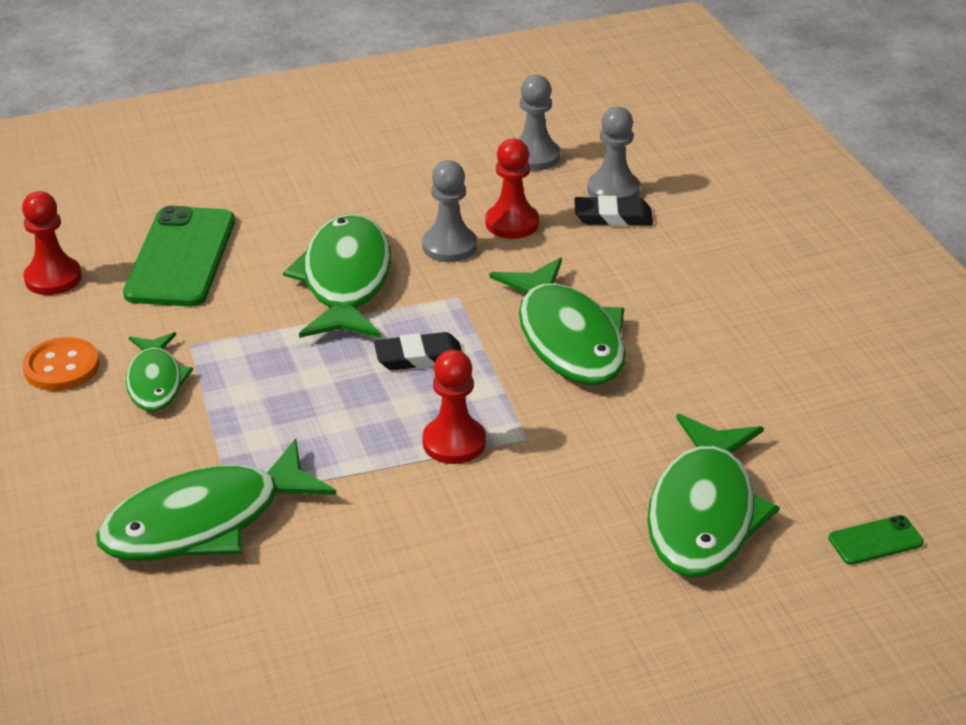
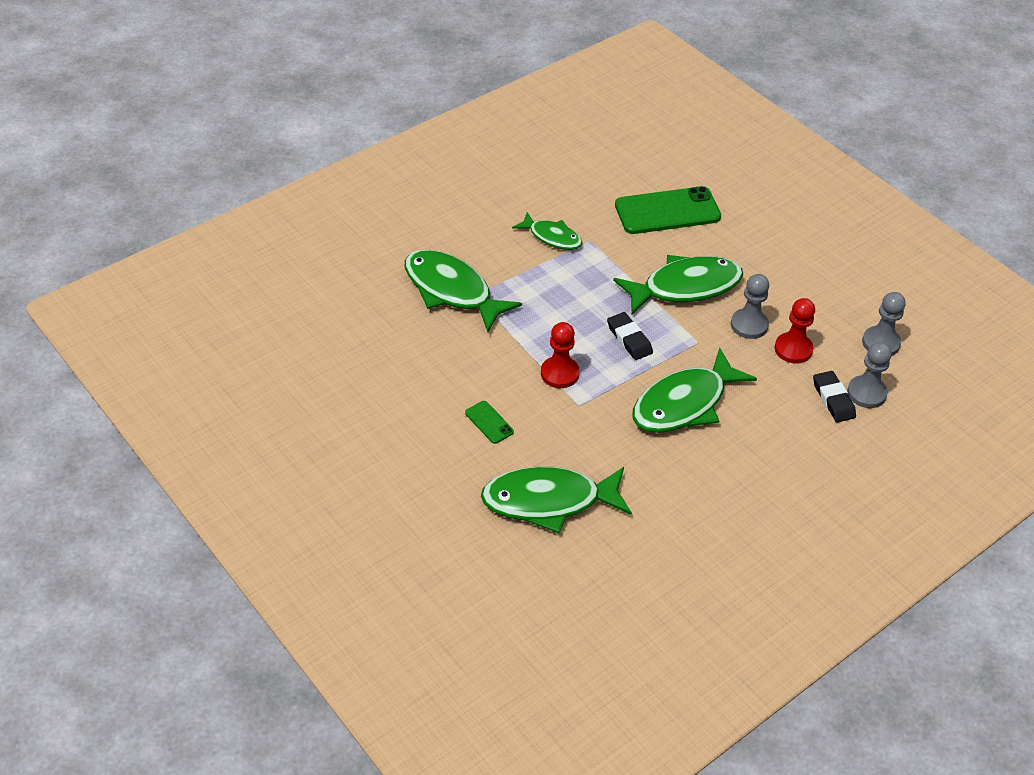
camera: 70 degrees right, 10 degrees up
(53, 278) = (619, 168): red pawn -> none
(61, 367) = (546, 198): orange button -> none
(155, 381) = (552, 237): green fish -> green fish turned 120 degrees counterclockwise
(875, 541) = (560, 591): green phone -> green phone (489, 422)

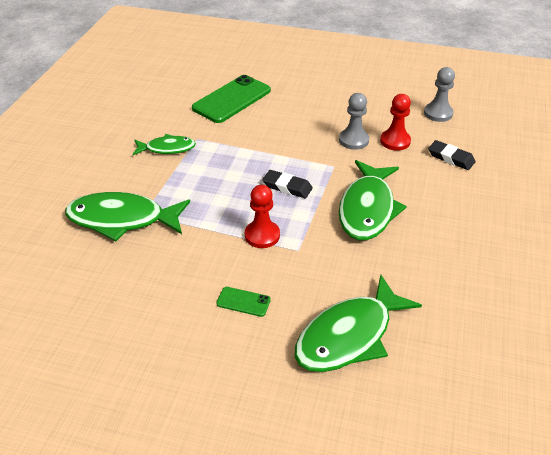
camera: 35 degrees left, 5 degrees down
(685, 287) = (290, 137): green fish -> none
(866, 393) = (464, 144): grey pawn -> none

